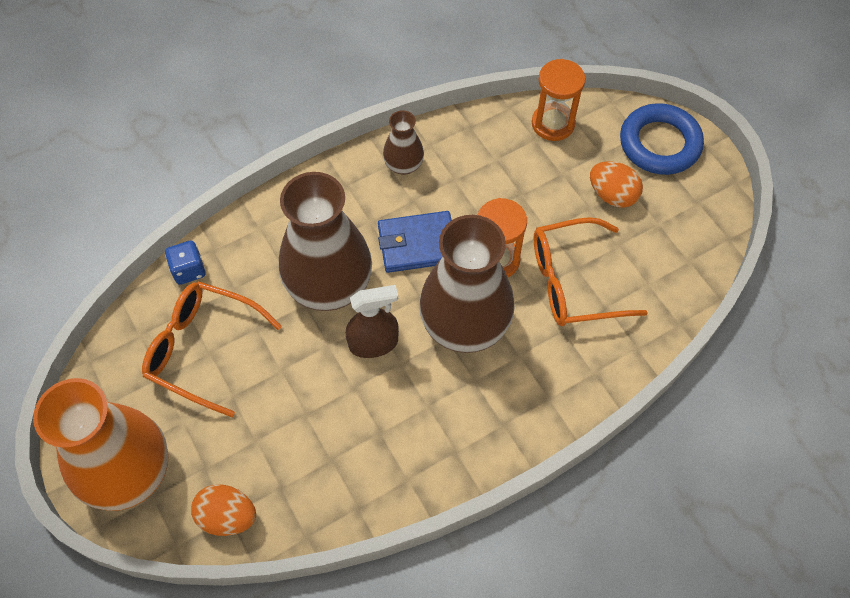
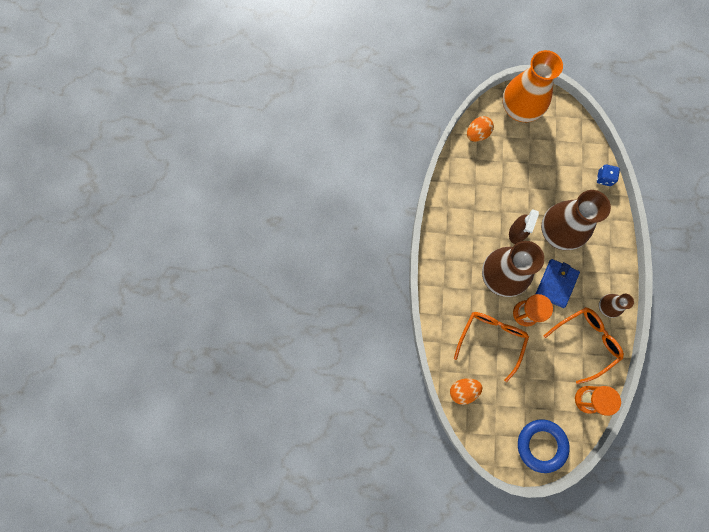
camera: 125 degrees right, 15 degrees up
(202, 349) = (559, 163): orange glasses -> orange glasses (586, 341)
(612, 195) = (526, 395): orange egg -> orange egg (463, 390)

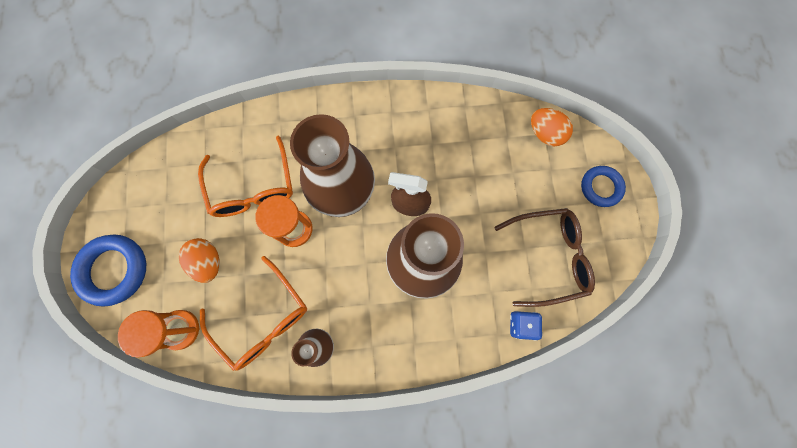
camera: 80 degrees right, 0 degrees up
(463, 390) = (181, 160): orange egg -> orange egg (208, 262)
(491, 339) = (253, 188): orange glasses -> orange glasses turned 60 degrees clockwise
(520, 109) = (600, 187): orange vase -> blue ring
(556, 284) = (343, 267): blue wallet -> none
(563, 152) = (549, 257): none -> brown glasses

